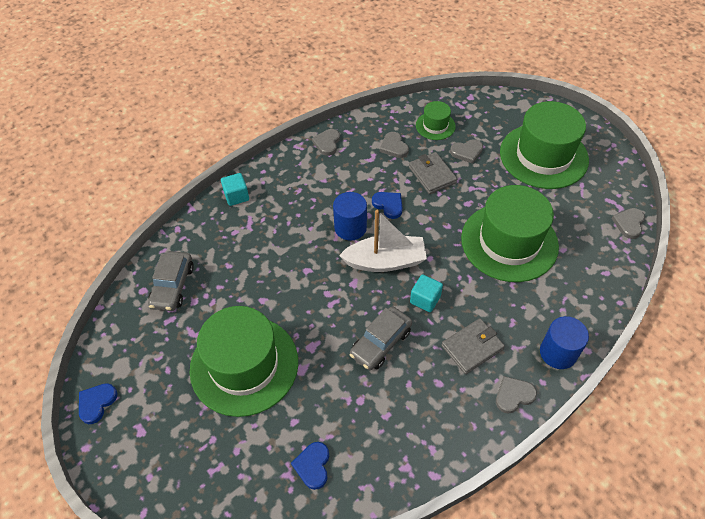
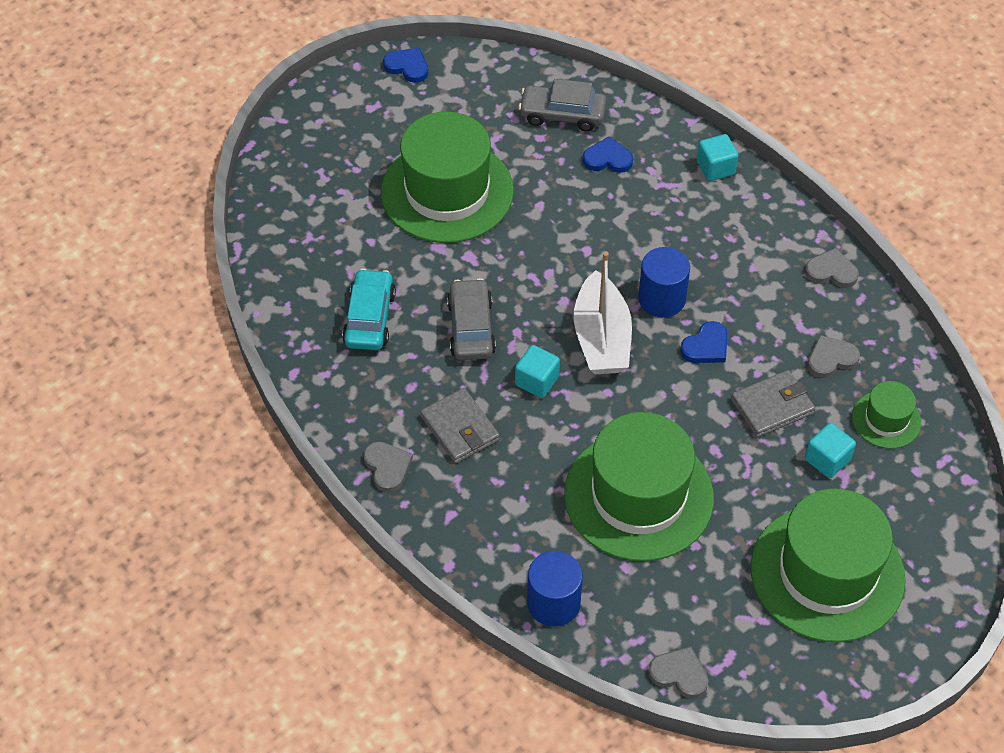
camera: 90 degrees right, 0 degrees up
(313, 466) = (317, 259): blue heart -> blue heart (607, 159)
(374, 417) = (369, 318): none -> turquoise car
(380, 343) = (471, 328): grey car -> grey car turned 45 degrees clockwise
(467, 152) = (827, 459): grey heart -> turquoise cube
(558, 352) = (447, 529): blue cylinder -> blue cylinder (553, 603)

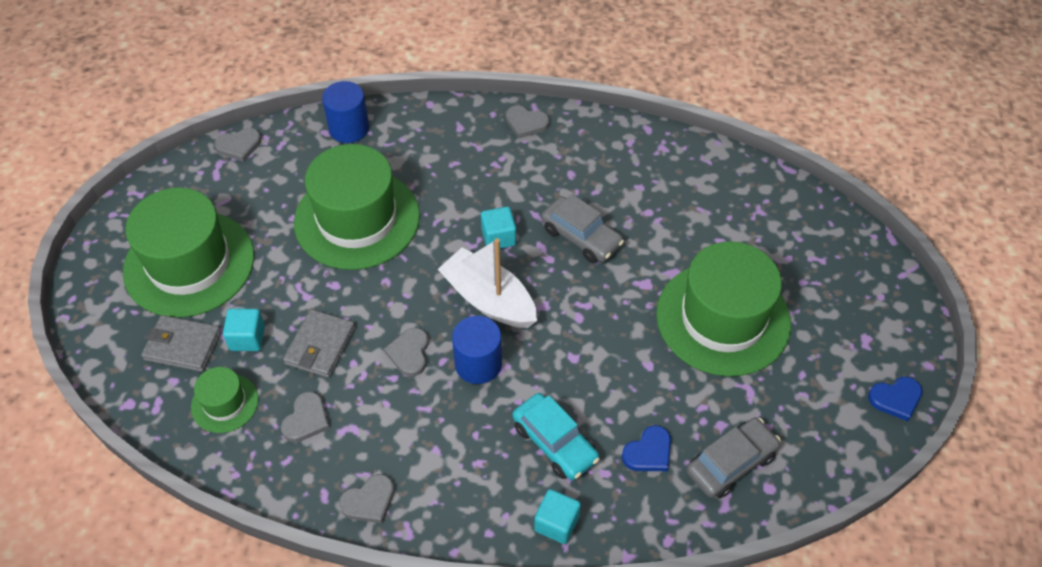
camera: 135 degrees right, 0 degrees up
(369, 318) = (650, 192): turquoise car -> turquoise car (555, 443)
(459, 428) = (511, 174): grey wallet -> grey wallet (183, 346)
(706, 346) = (409, 353): blue heart -> grey heart

